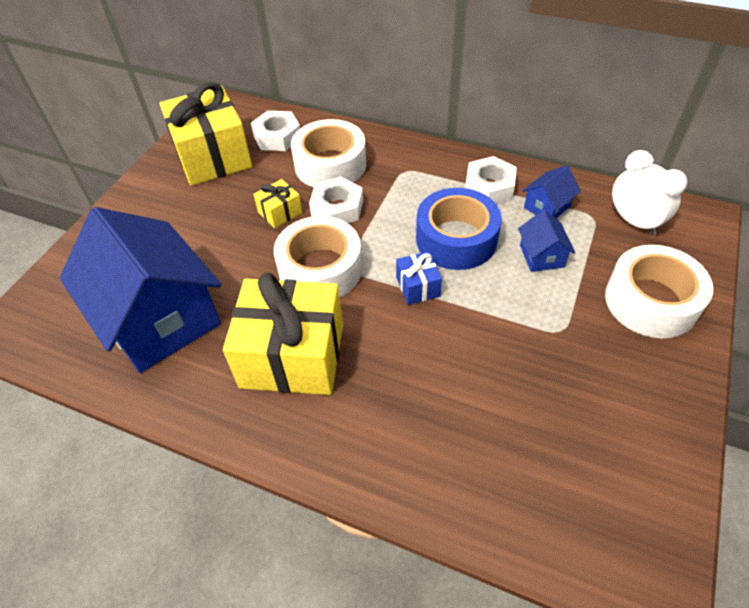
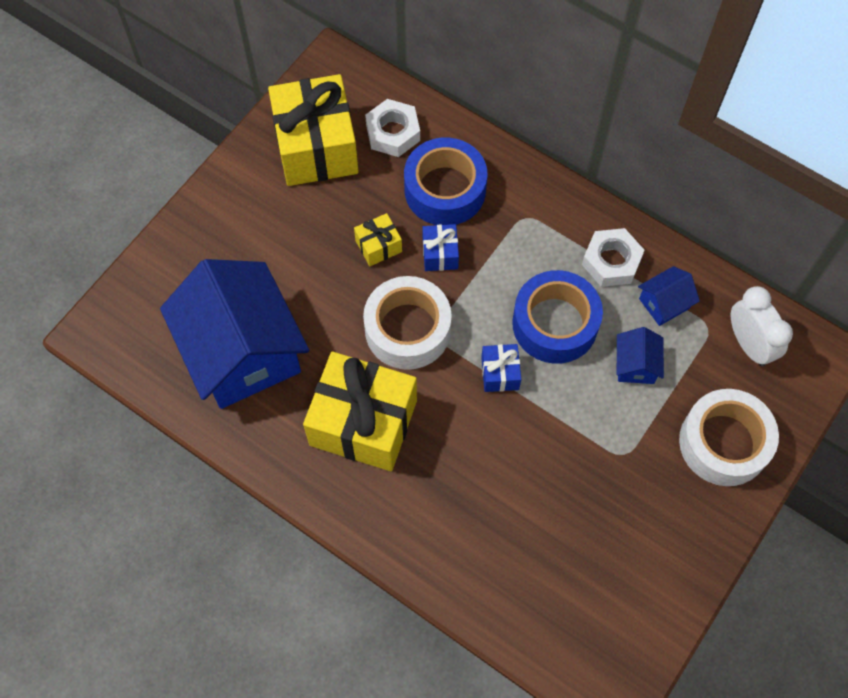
camera: 10 degrees right, 15 degrees up
(330, 165) = (445, 190): white tape -> blue tape
(337, 208) = (440, 254): white nut -> blue gift

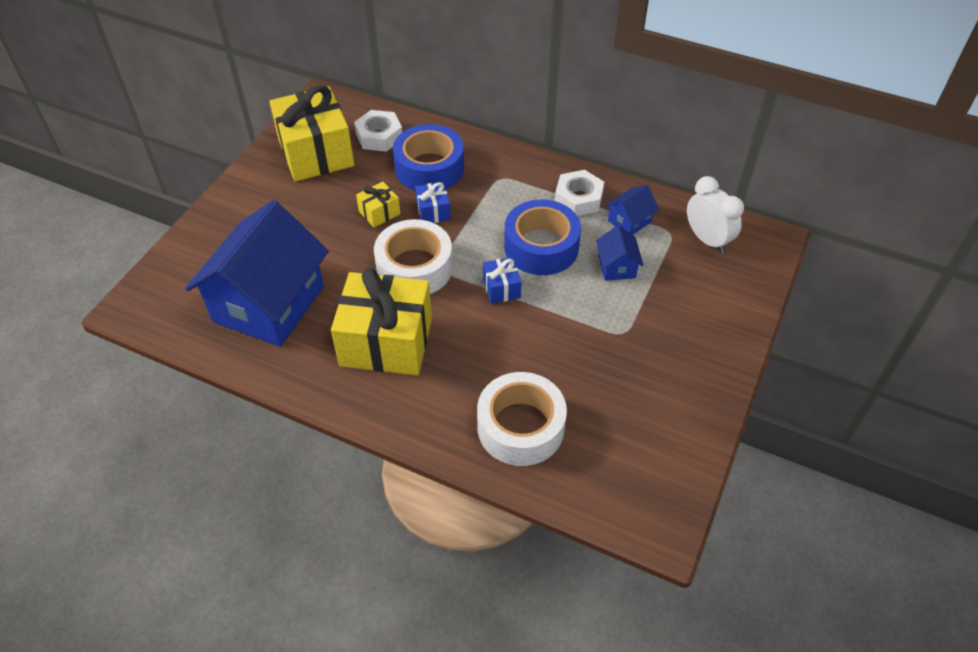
camera: 10 degrees left, 15 degrees down
(242, 352) = (269, 304): blue house -> blue house turned 60 degrees clockwise
(723, 443) = (706, 312): white tape -> white tape (520, 427)

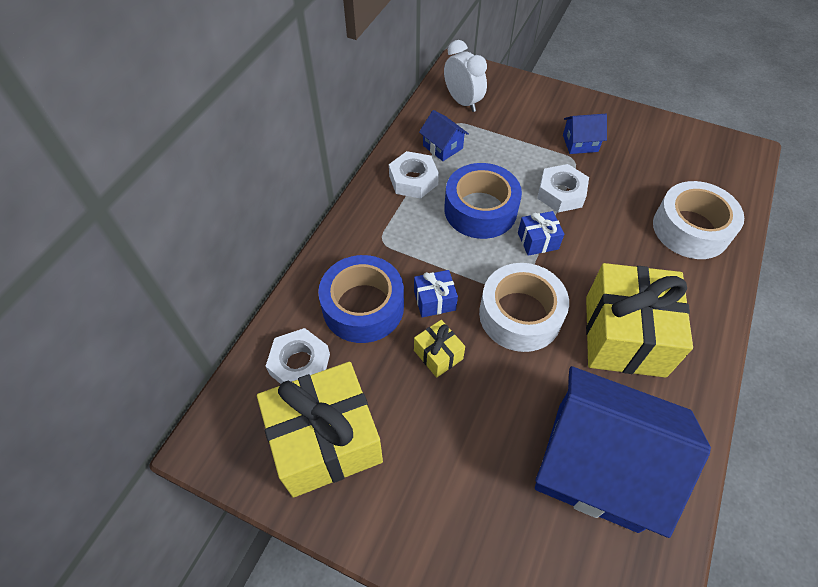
camera: 90 degrees left, 5 degrees up
(568, 314) = (561, 193): none -> white nut
(617, 267) = (500, 159): blue house -> blue house (580, 143)
(707, 240) = (462, 102): white clock -> white clock turned 90 degrees clockwise

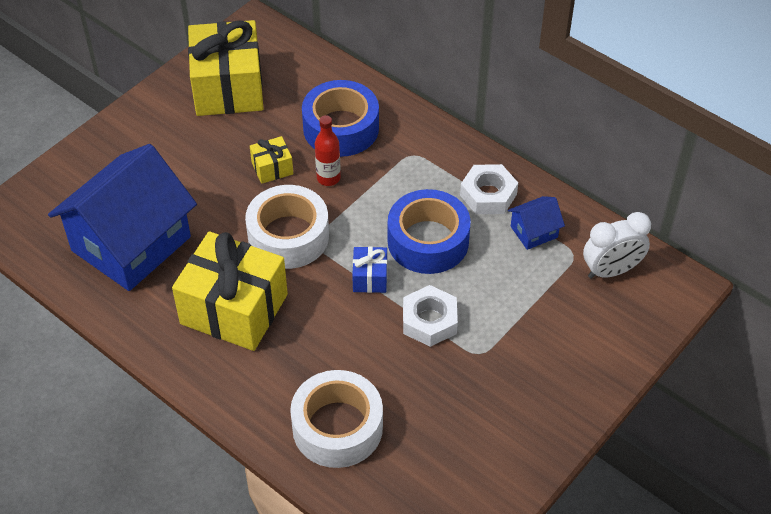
camera: 105 degrees right, 5 degrees down
(300, 364) = (300, 81): white nut -> none
(434, 300) = (328, 178): blue gift -> red bottle
(580, 143) = (506, 370): blue house -> none

